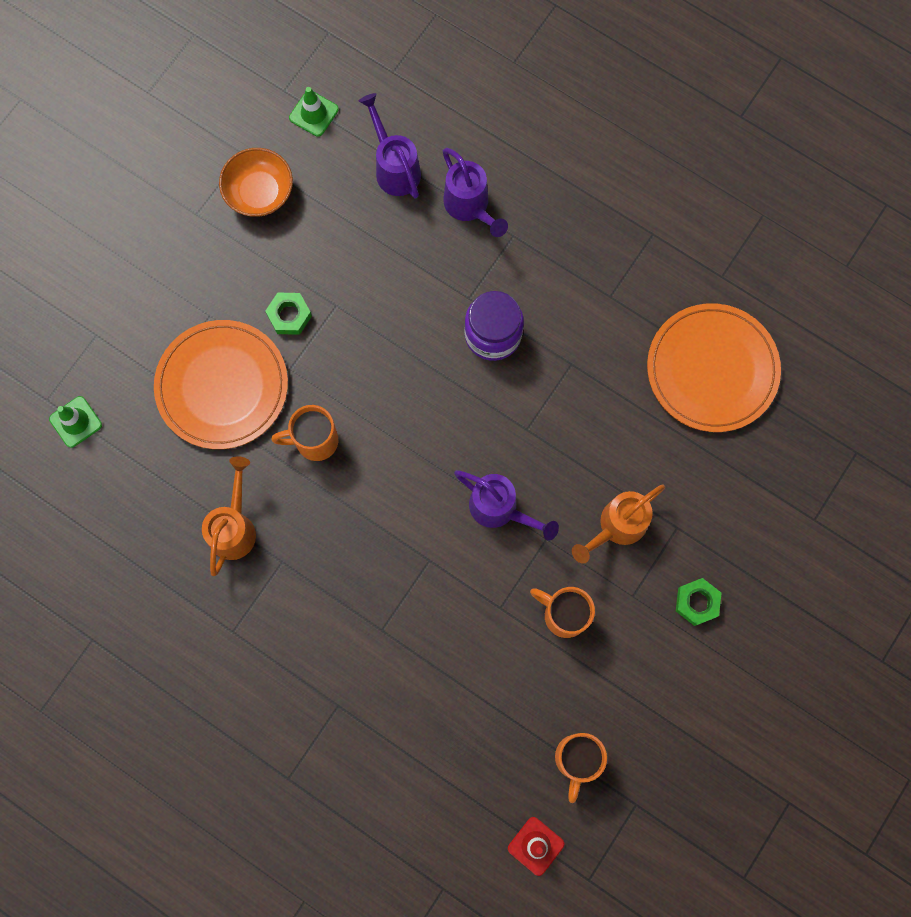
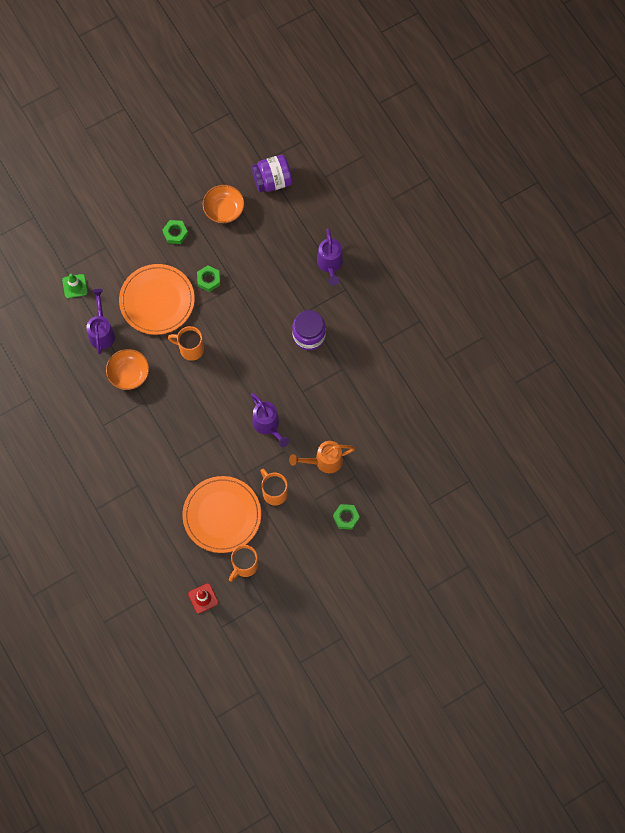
camera: 25 degrees right, 5 degrees down
(199, 264) = (175, 233): none -> green nut
(234, 527) = (129, 374): orange watering can -> orange bowl
(313, 113) = (272, 181): green traffic cone -> purple jar
(394, 168) = (300, 227): purple watering can -> purple watering can (102, 332)
(712, 369) = (415, 404): orange plate -> orange plate (222, 515)

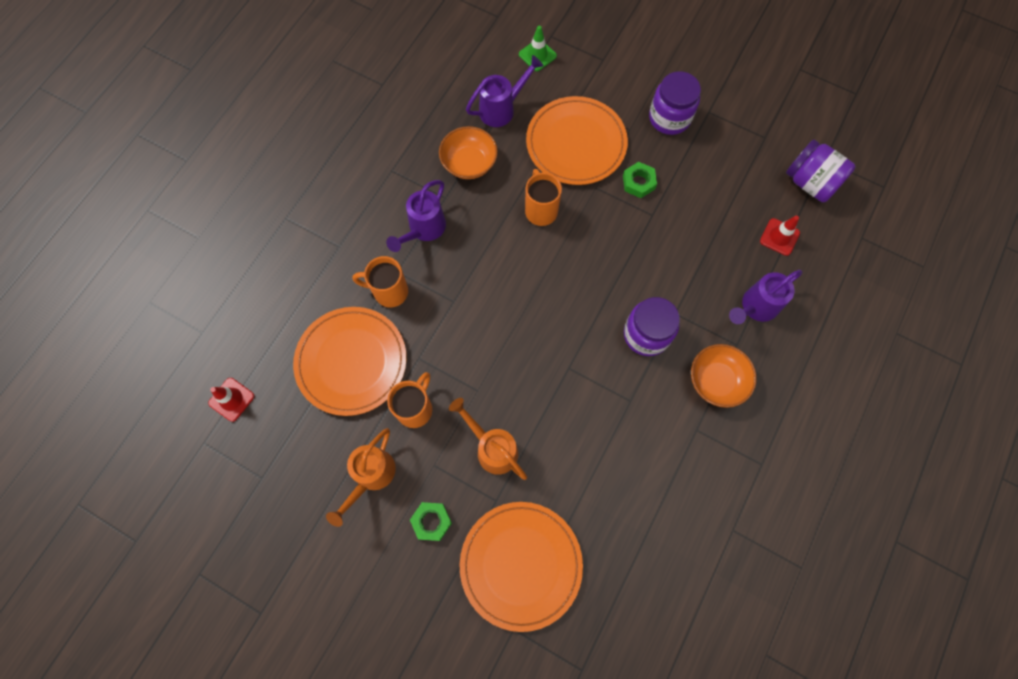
camera: 60 degrees right, 0 degrees up
(175, 233) = (669, 118): green nut -> purple jar
(224, 210) = (735, 151): orange bowl -> orange bowl (716, 380)
(244, 566) = (298, 426): orange mug -> orange mug (389, 292)
(268, 425) = (499, 351): purple watering can -> purple watering can (424, 229)
(295, 222) = (779, 237): none -> red traffic cone
(300, 538) = (371, 476): none -> orange watering can
(398, 481) = (521, 564): none -> orange plate

